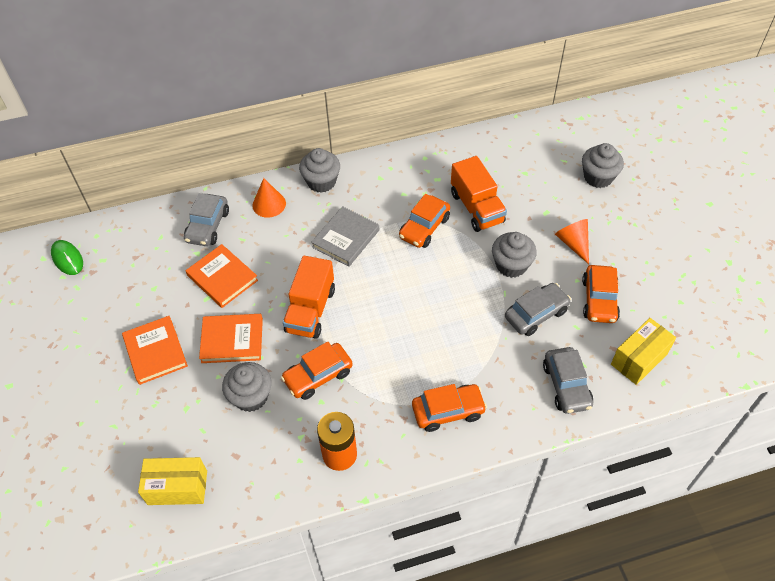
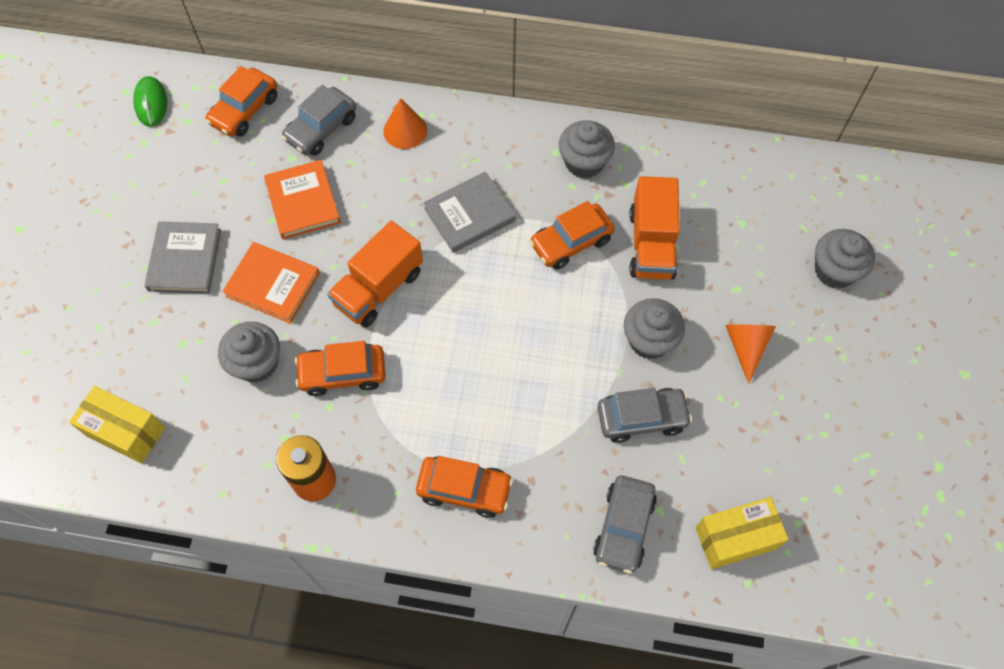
camera: 25 degrees right, 10 degrees up
(155, 352) = (185, 260): orange book -> grey book
(321, 182) = (482, 127): grey cupcake -> grey cupcake (584, 162)
(599, 300) = (733, 437): orange car -> orange car (244, 110)

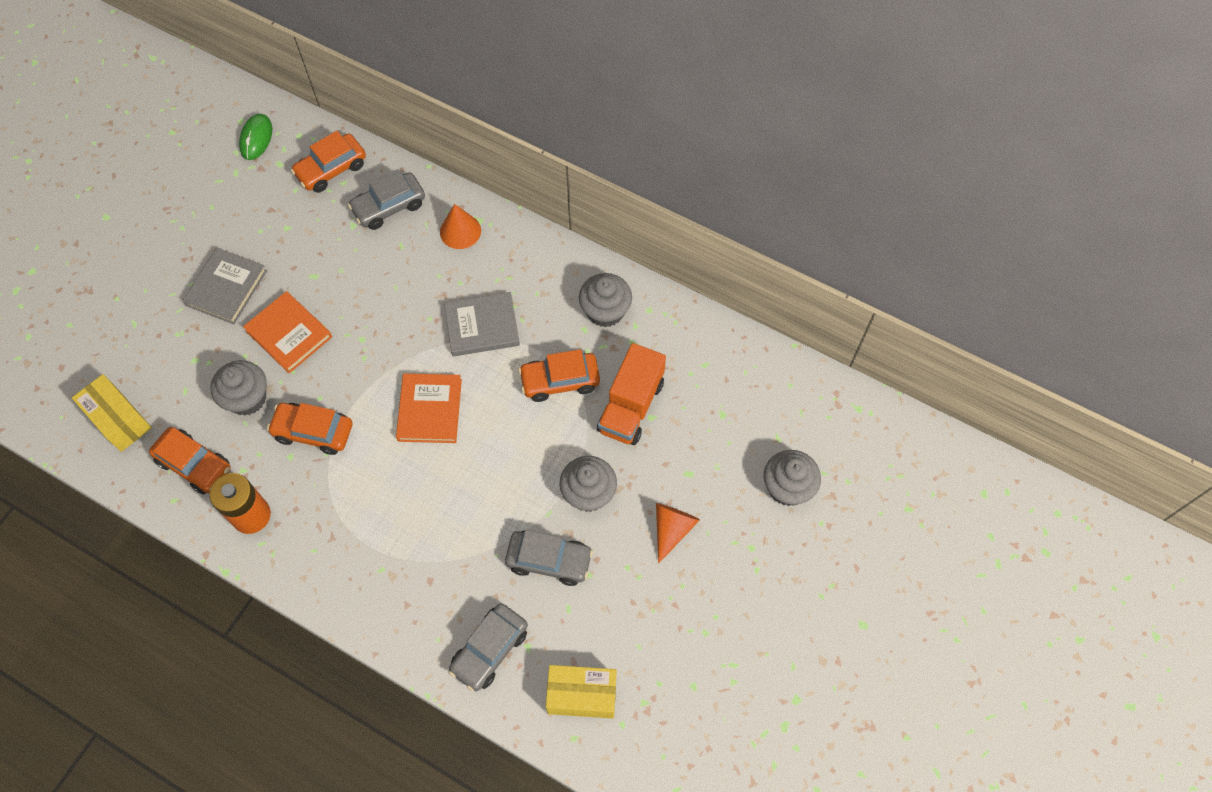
camera: 20 degrees right, 0 degrees up
(303, 202) = (345, 268): orange book -> orange book (429, 410)
(379, 288) = (375, 367): orange truck -> none
(464, 489) = (370, 568): orange car -> orange car (194, 464)

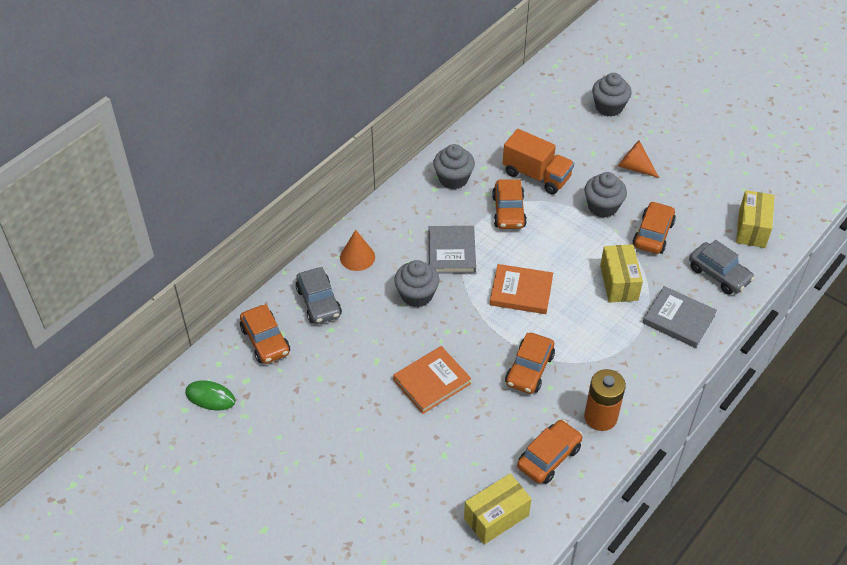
camera: 80 degrees left, 15 degrees down
(226, 288) = (373, 427): grey book -> grey book (678, 319)
(247, 398) = (490, 415): grey cupcake -> grey cupcake (417, 295)
(458, 522) = (619, 283): none -> yellow box
(549, 560) = (653, 234): grey car -> orange car

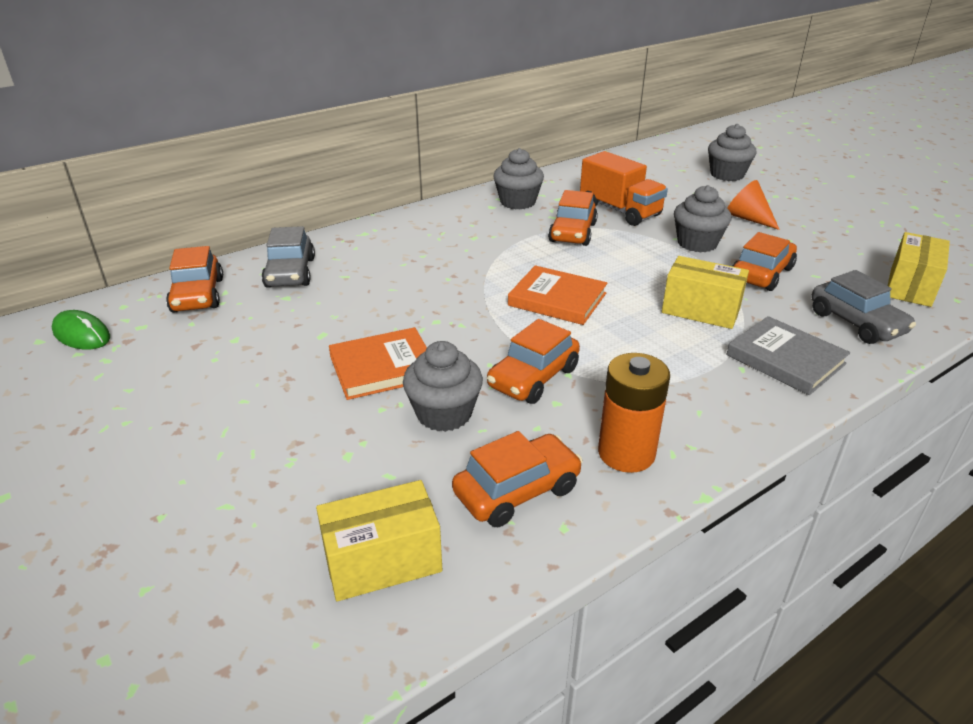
camera: 15 degrees right, 15 degrees down
(357, 257) = (365, 244): orange cone -> none
(417, 295) = (416, 283): grey cupcake -> grey cupcake (444, 414)
(451, 252) = (483, 254): grey book -> none
(619, 283) = (700, 310): yellow box -> yellow box turned 75 degrees counterclockwise

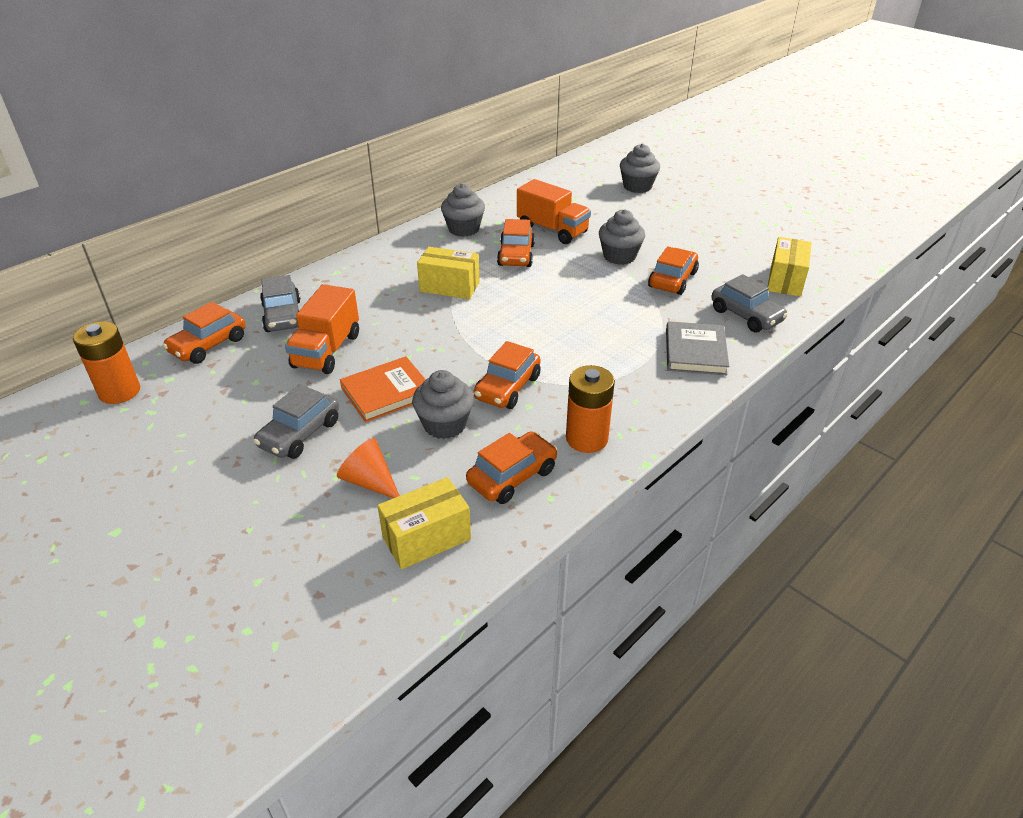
camera: 10 degrees left, 5 degrees up
(82, 334) = (119, 392): green mouse -> orange battery
(198, 295) = (208, 345): orange car -> orange car turned 60 degrees clockwise
(264, 405) = (300, 434): none -> grey car
(327, 314) = (327, 351): none -> orange truck
(557, 299) = (514, 319): orange book -> none
(700, 310) = (628, 317): yellow box -> yellow box (449, 287)
(748, 218) = (658, 229): orange cone -> orange cone (370, 481)
(785, 359) = (695, 352): grey book -> grey book turned 60 degrees clockwise

